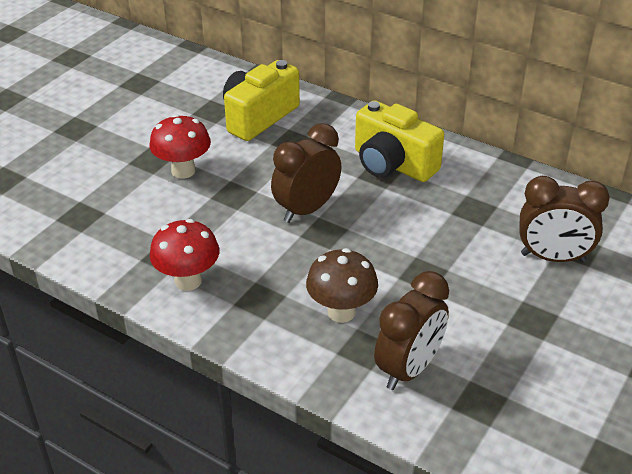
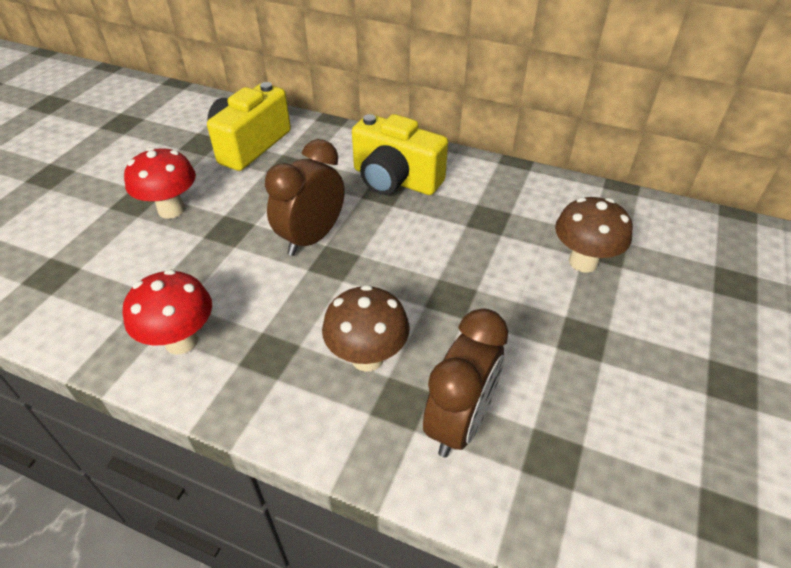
camera: 10 degrees left, 5 degrees up
(553, 257) = (583, 262): brown clock -> brown mushroom

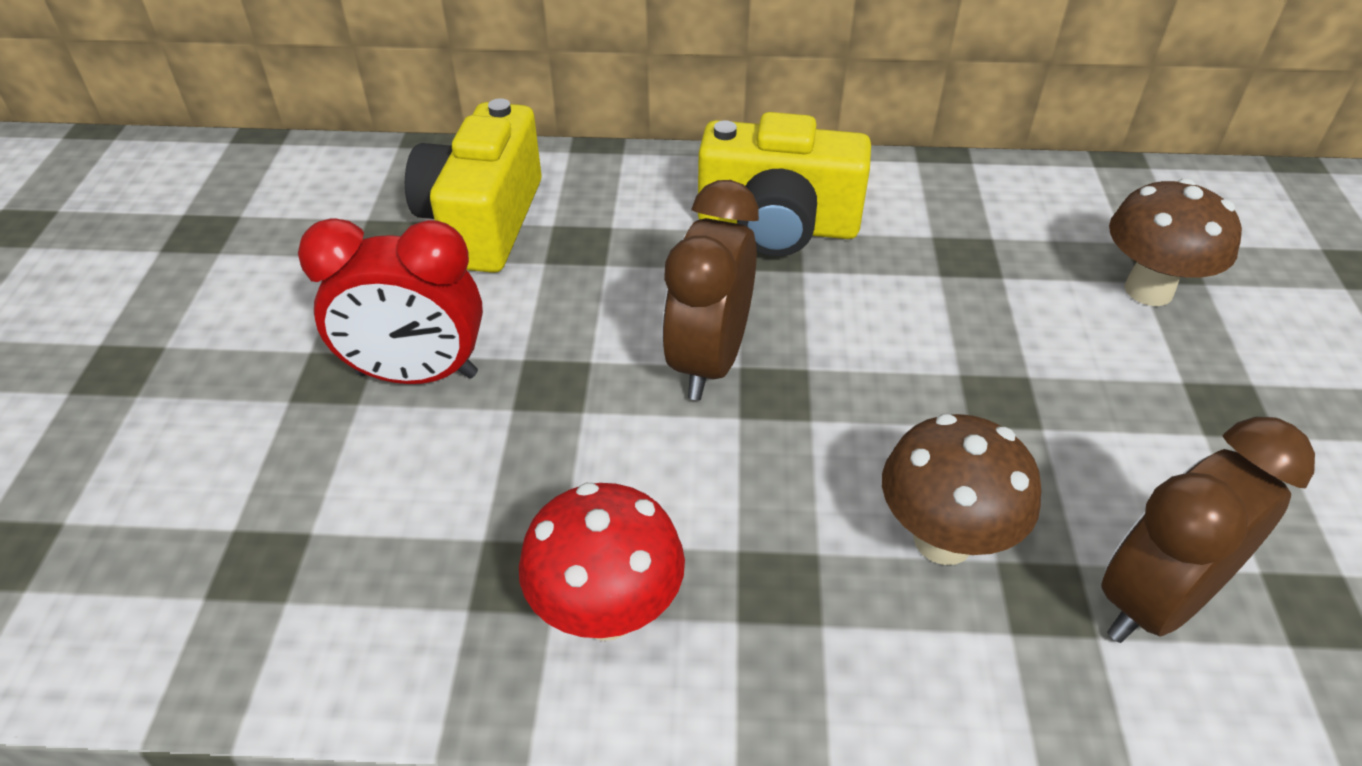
camera: 20 degrees left, 0 degrees up
(171, 210) = (417, 374): red mushroom -> red clock
(459, 423) = (1155, 601): brown clock -> brown clock turned 135 degrees counterclockwise

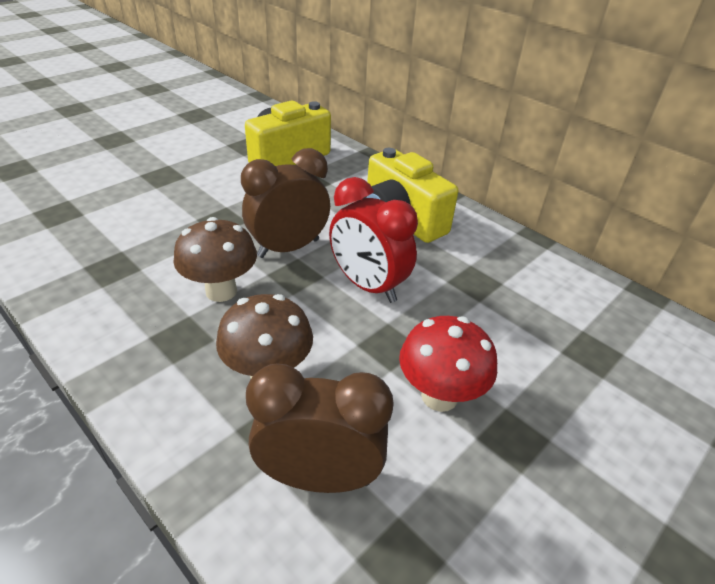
camera: 40 degrees right, 5 degrees down
(417, 374) = (186, 190): red clock -> red clock (368, 286)
(607, 612) = (116, 300): red mushroom -> red mushroom (439, 396)
(1148, 290) = (558, 357): brown mushroom -> brown mushroom (221, 291)

